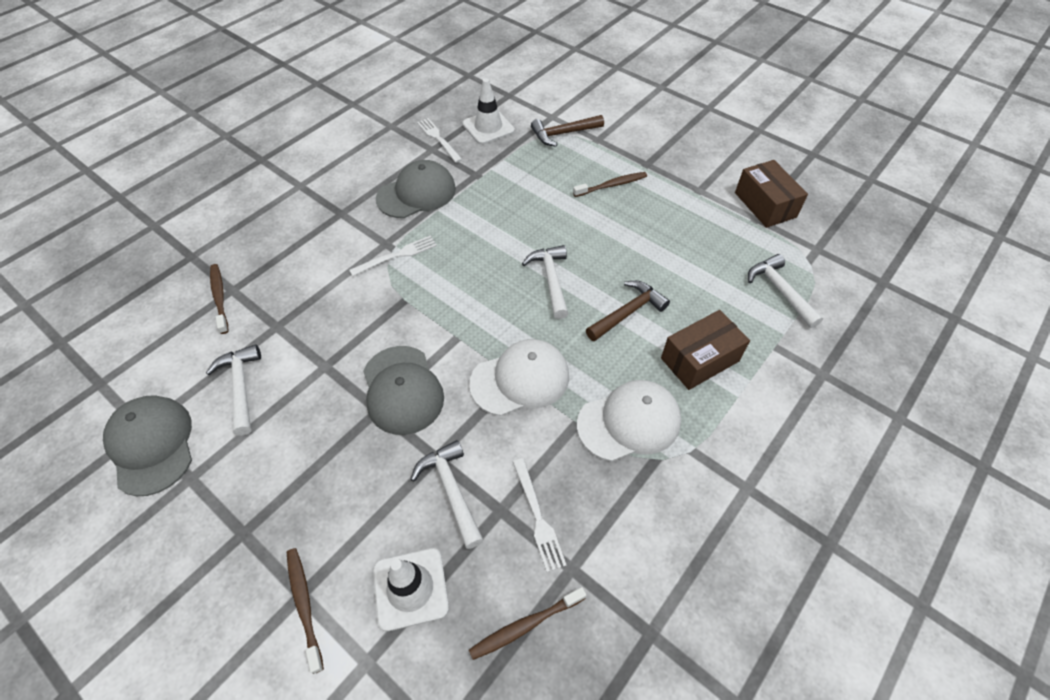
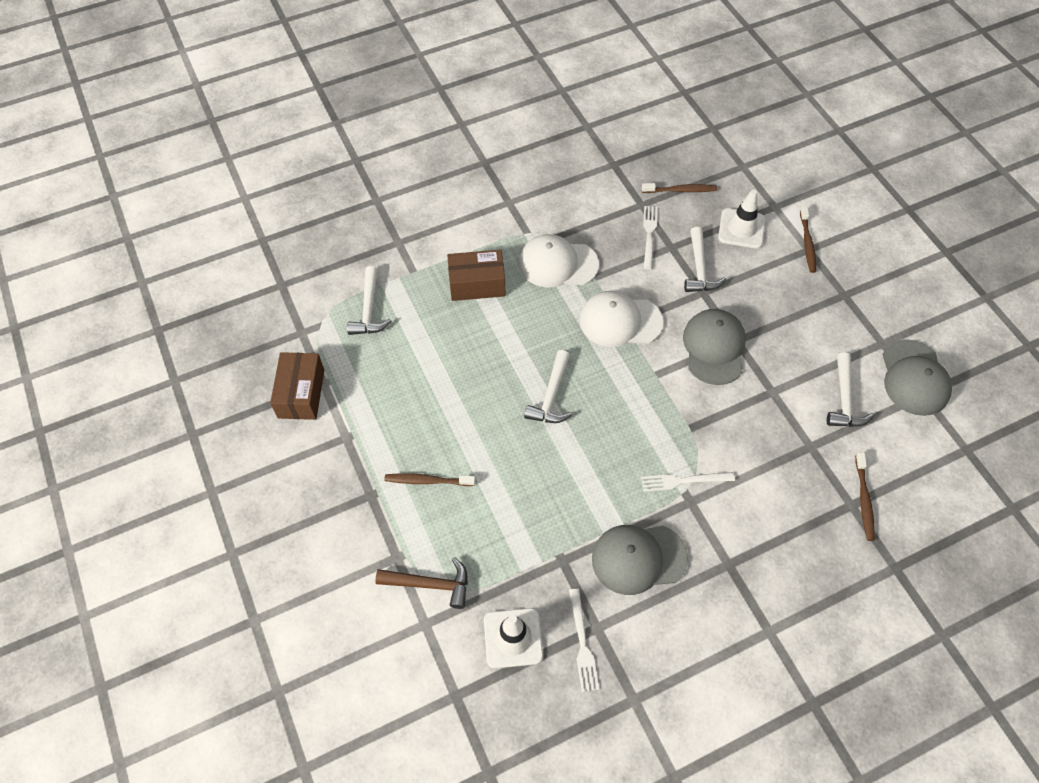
camera: 155 degrees left, 5 degrees up
(627, 312) = (505, 340): brown hammer -> none

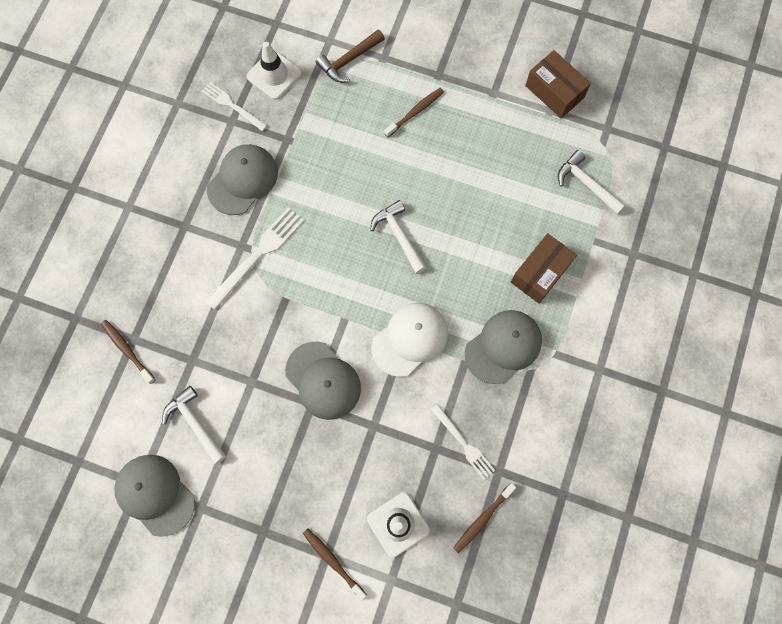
camera: 135 degrees right, 15 degrees up
(558, 264) = (503, 347): white cap -> grey cap
(683, 481) = (258, 255): white fork -> white fork, size x1.55
(699, 268) = (396, 447): white hammer -> none

